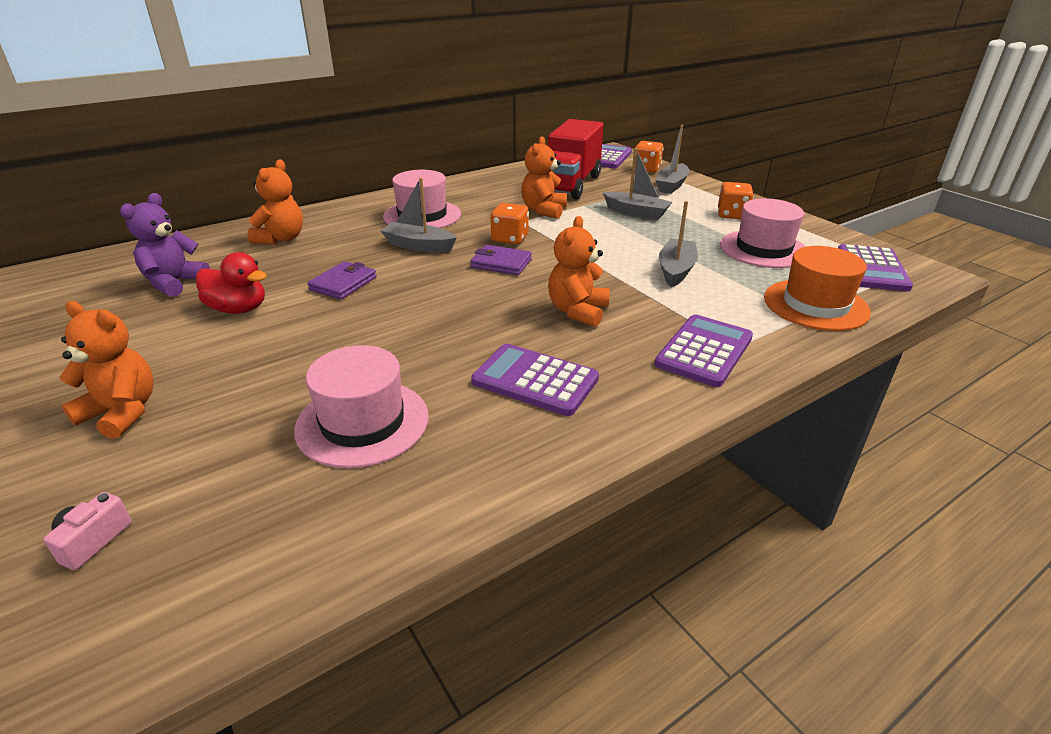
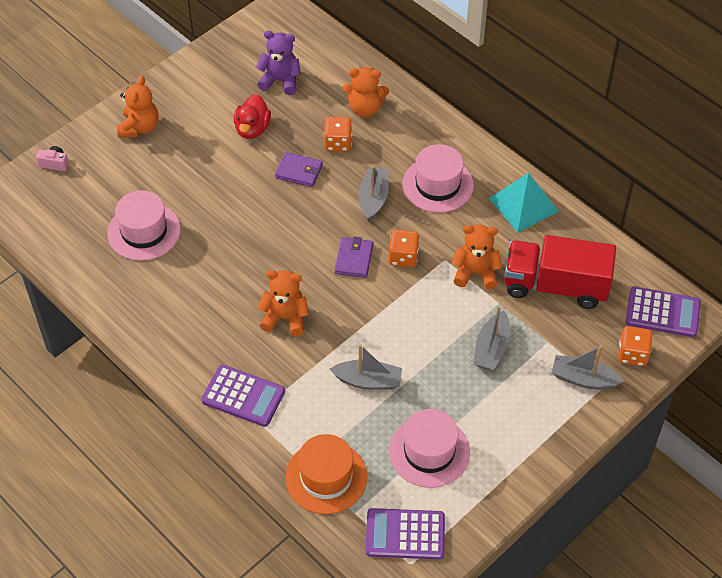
camera: 80 degrees right, 20 degrees up
(471, 186) = (523, 205): none -> turquoise pyramid
(535, 380) = (194, 304): purple calculator -> none
(732, 215) = (510, 432): orange dice -> orange dice (338, 143)

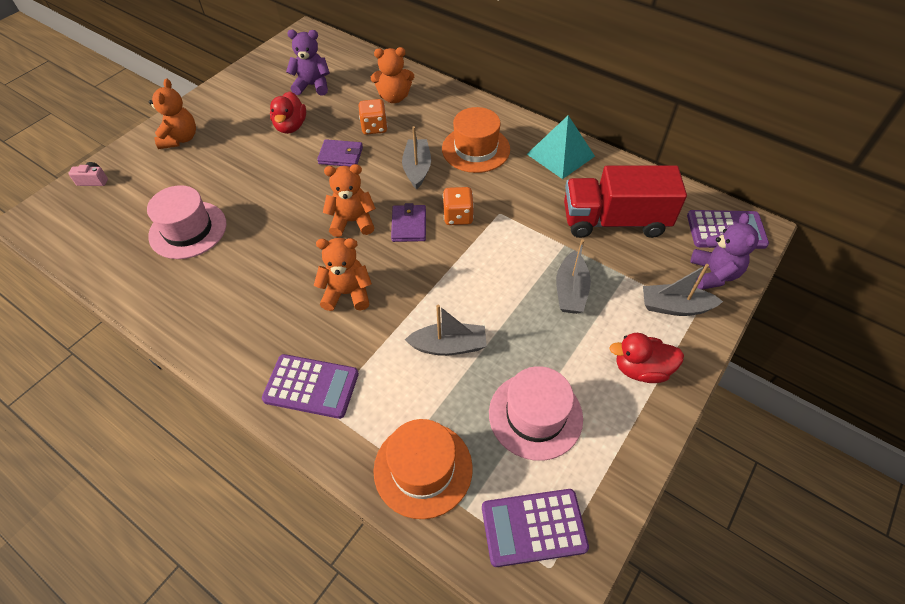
camera: 10 degrees left, 0 degrees up
(438, 185) = (476, 149): pink hat -> orange hat
(475, 273) = (533, 220): orange teddy bear -> orange teddy bear (352, 221)
(533, 429) = (641, 369): none -> red duck
(632, 354) = (713, 274): orange dice -> purple teddy bear

